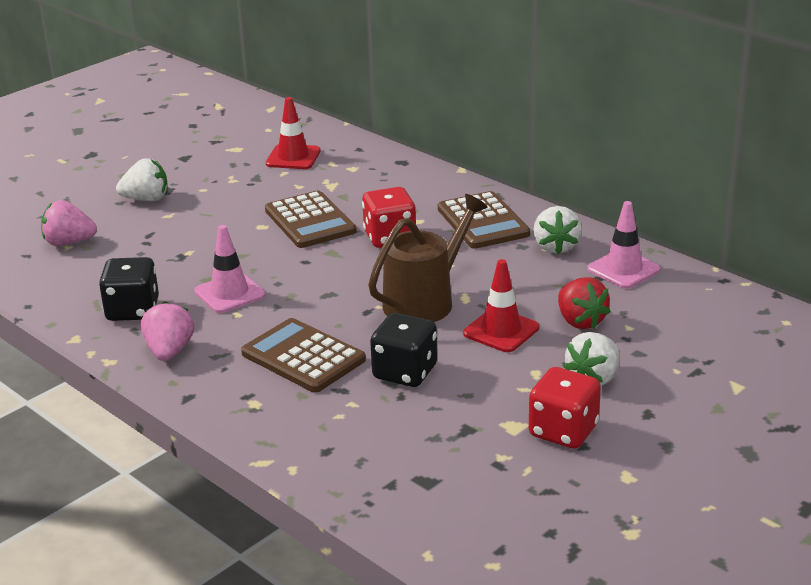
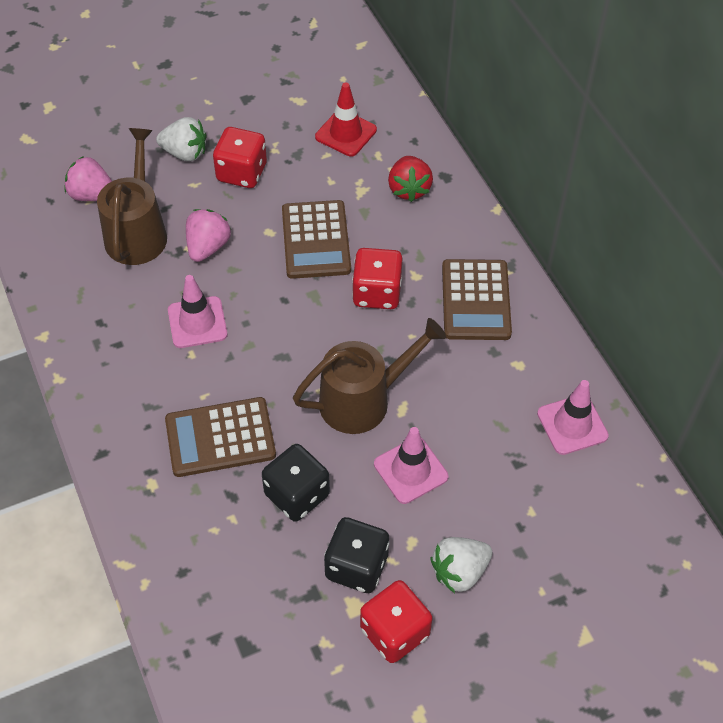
camera: 20 degrees right, 25 degrees up
(131, 254) = (137, 232): none -> brown watering can
(133, 310) = (106, 315): black dice -> black dice (356, 566)
(169, 352) = (112, 385): pink strawberry -> pink strawberry (208, 247)
(210, 199) = (242, 173): none -> red dice
(303, 357) = (220, 437): brown calculator -> brown calculator turned 75 degrees counterclockwise
(501, 331) = (410, 470): red traffic cone -> pink traffic cone
(556, 247) = (525, 365): white strawberry -> none
(580, 321) = (490, 485): red strawberry -> red strawberry (409, 189)

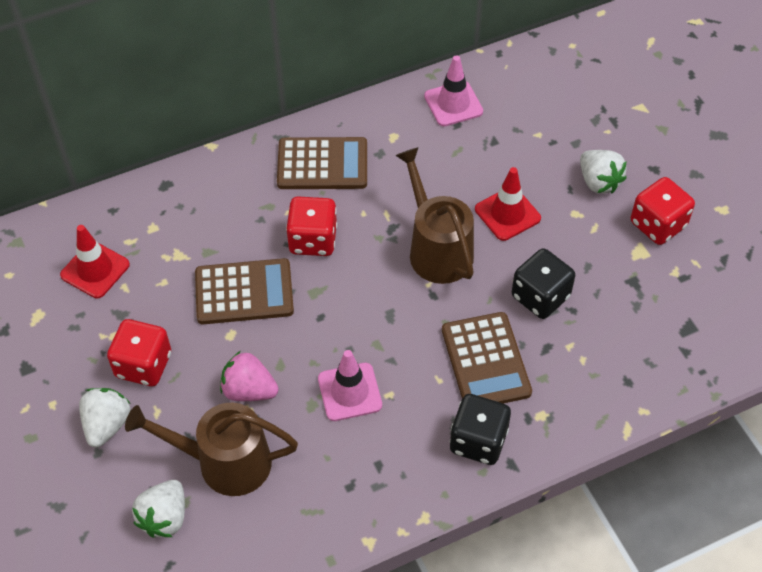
camera: 90 degrees left, 0 degrees up
(92, 195) = (165, 517): pink strawberry -> white strawberry
(356, 566) = (604, 251): black dice -> black dice (478, 441)
(409, 189) = (180, 214): red strawberry -> none
(410, 470) = (507, 214): pink traffic cone -> red traffic cone

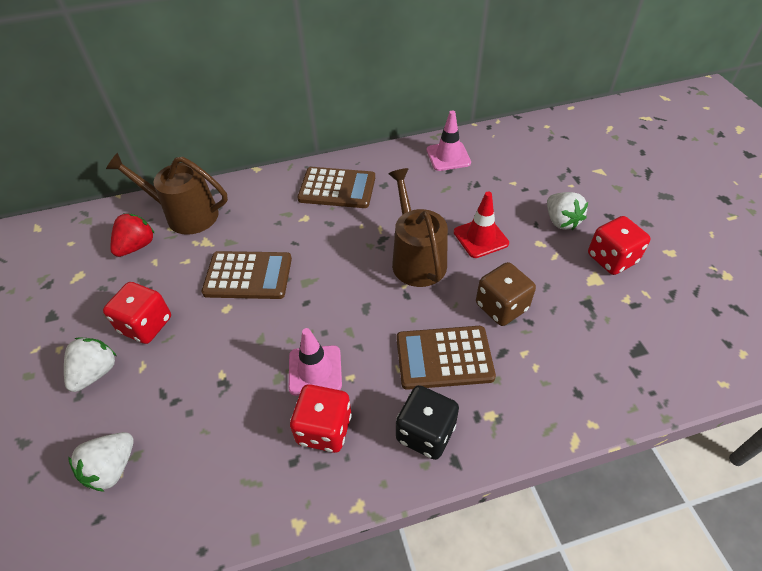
camera: 10 degrees right, 5 degrees down
(95, 270) = (137, 246): red traffic cone -> red strawberry
(225, 462) = (185, 421): brown watering can -> brown watering can (186, 215)
(249, 390) = (227, 357): pink strawberry -> none
(313, 240) = (315, 242): red dice -> red dice (324, 429)
(485, 361) = (444, 357): brown calculator -> brown calculator turned 90 degrees clockwise
(540, 297) = (501, 307): black dice -> brown dice

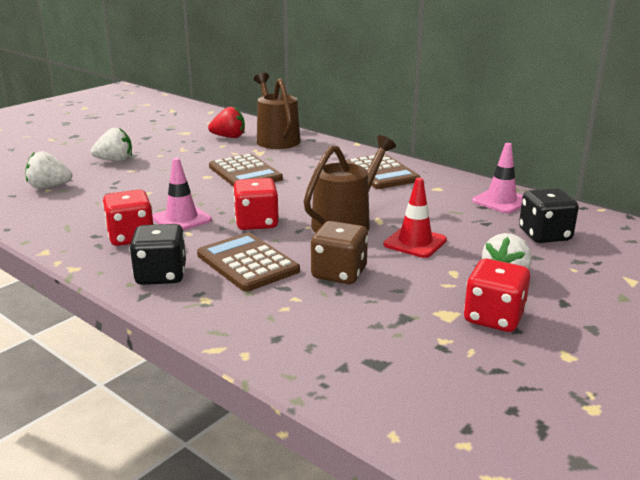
camera: 55 degrees right, 25 degrees down
(146, 325) = (166, 160): red dice -> red dice (256, 223)
(516, 169) = (544, 235): none -> black dice

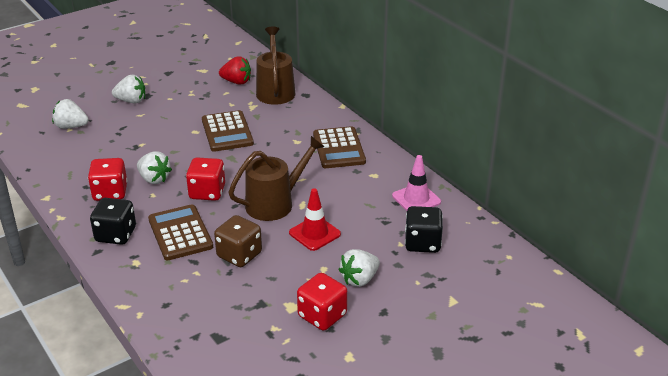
camera: 15 degrees right, 10 degrees up
(181, 219) = (154, 179): pink traffic cone -> white strawberry

